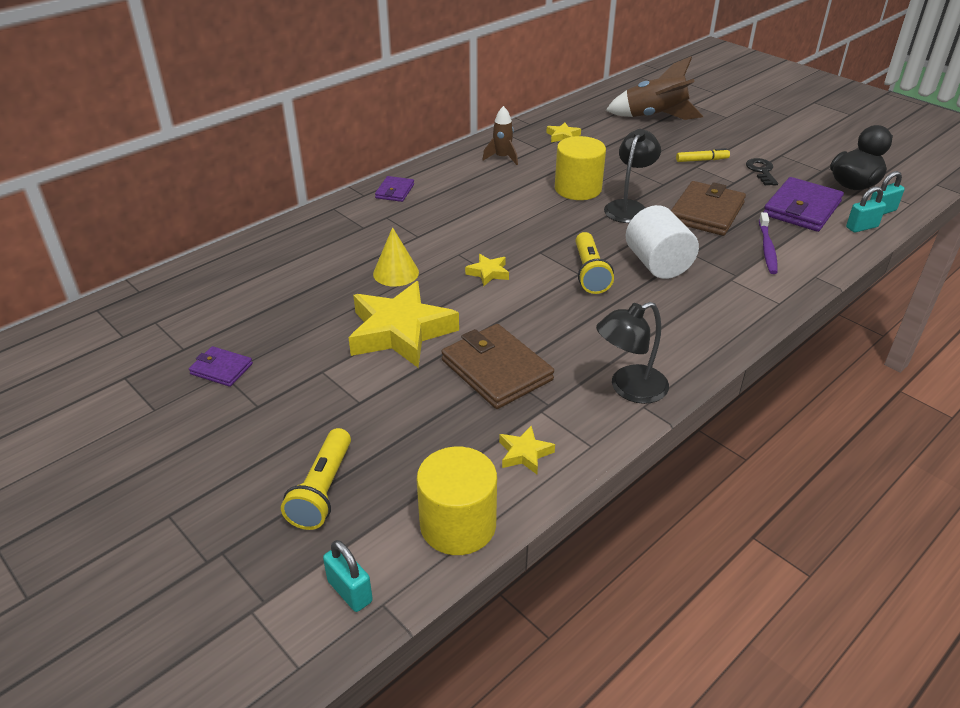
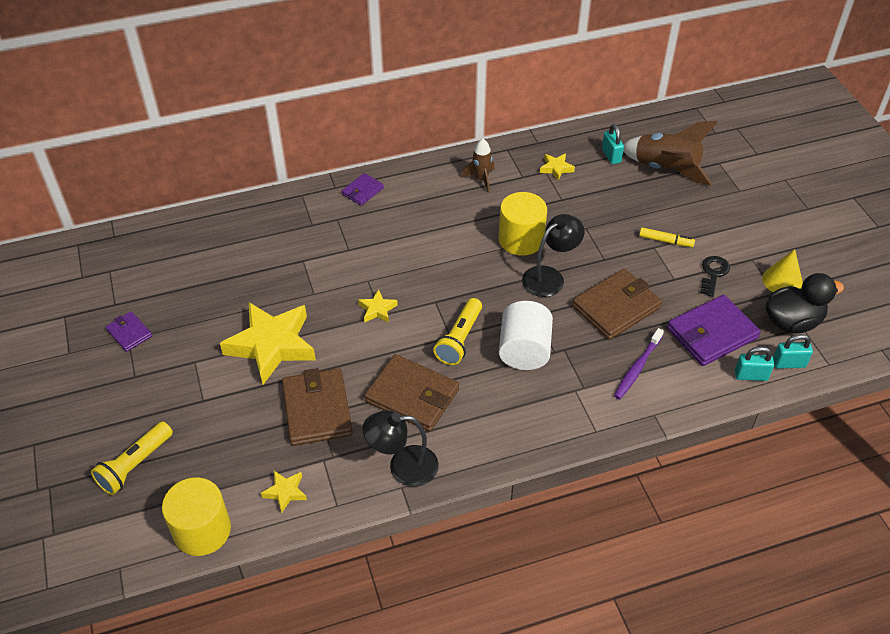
camera: 25 degrees right, 10 degrees up
(350, 591) = (106, 550): turquoise padlock -> turquoise padlock (611, 156)
(396, 273) = (306, 283): yellow cone -> yellow cone (782, 281)
(584, 329) = (412, 396): none -> brown wallet

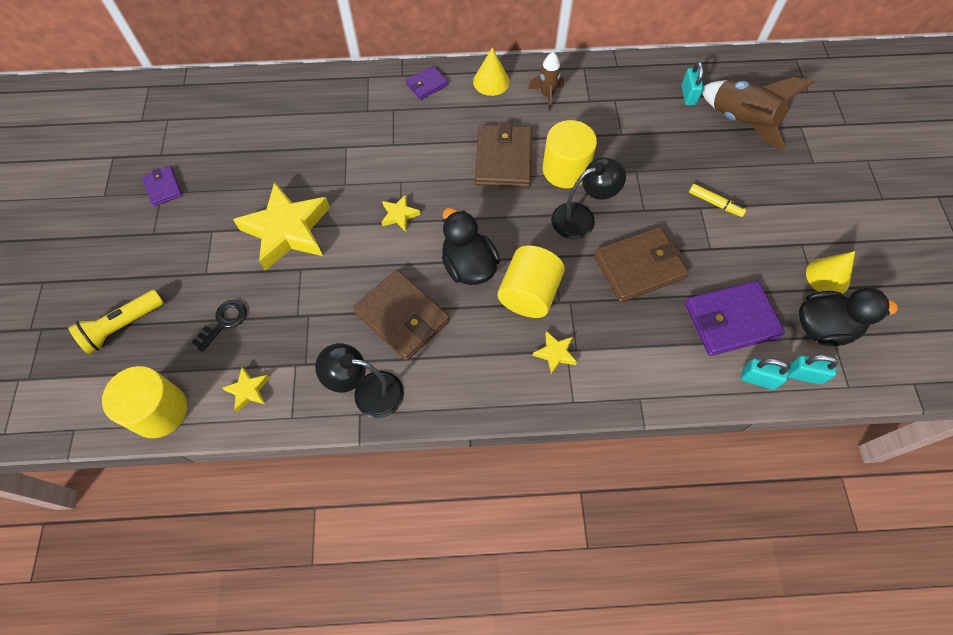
camera: 15 degrees right, 15 degrees up
(317, 409) = (307, 309): brown wallet -> brown wallet (503, 159)
(424, 177) = (491, 81): none -> yellow cone
(459, 339) = (468, 266): yellow flashlight -> black duck
(524, 351) = (529, 294): white cylinder -> yellow cylinder
(556, 168) = (627, 98): yellow star -> yellow star (555, 353)
(637, 368) = (639, 341): purple toothbrush -> none
(713, 274) = (754, 252): black key -> black key (224, 322)

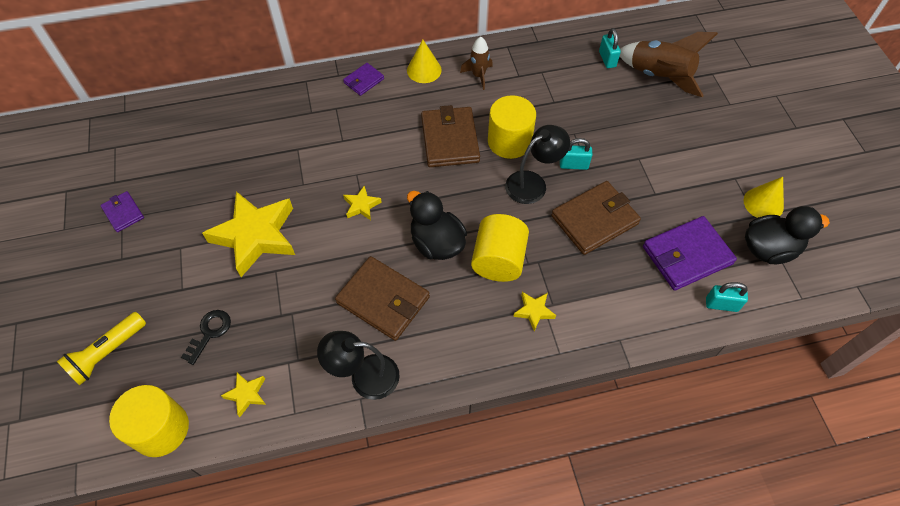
camera: 10 degrees left, 5 degrees down
(715, 203) = (651, 152): yellow marker -> none
(804, 375) = (761, 294): turquoise padlock -> turquoise padlock (573, 165)

